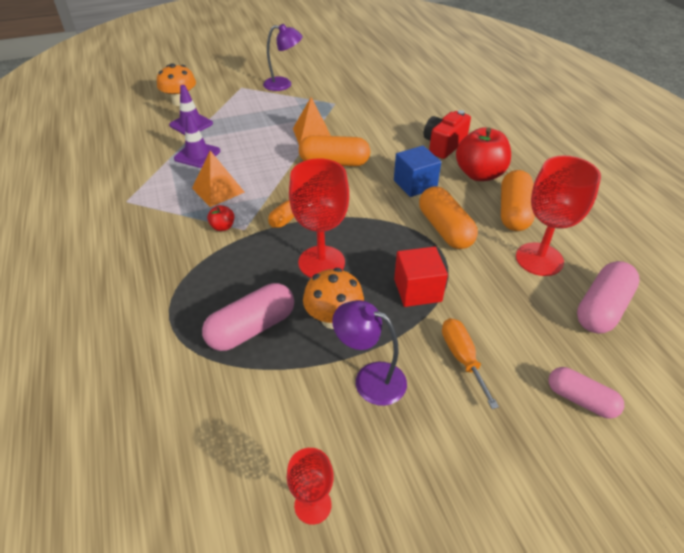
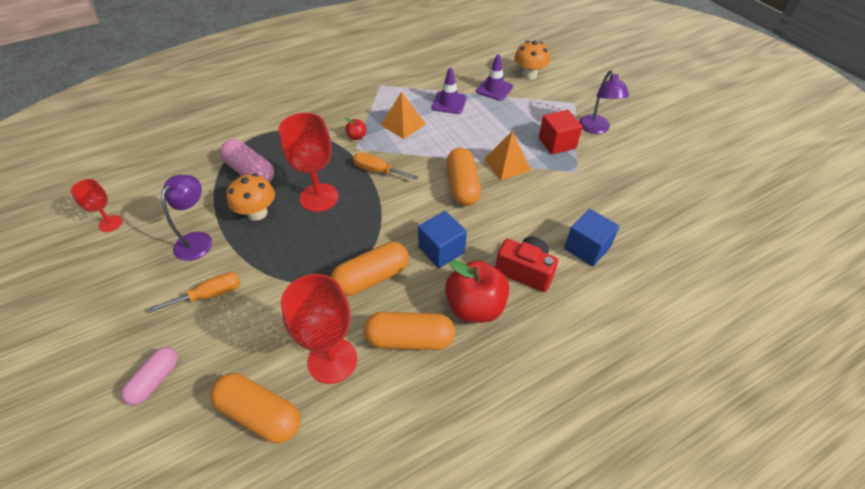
camera: 80 degrees right, 5 degrees up
(417, 290) = (287, 261): red cube -> red cube (557, 143)
(422, 115) = (587, 248): none -> blue cube
(601, 308) = (260, 414): pink capsule -> orange capsule

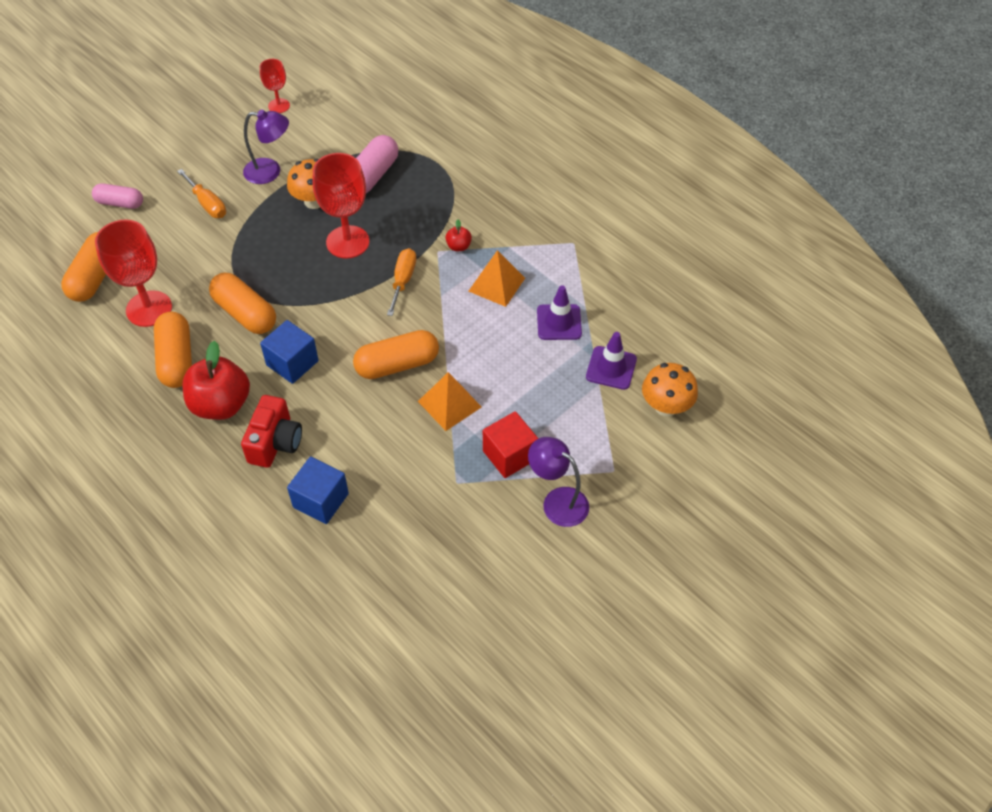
camera: 75 degrees right, 5 degrees up
(596, 129) = (557, 501): purple lamp -> purple lamp turned 60 degrees clockwise

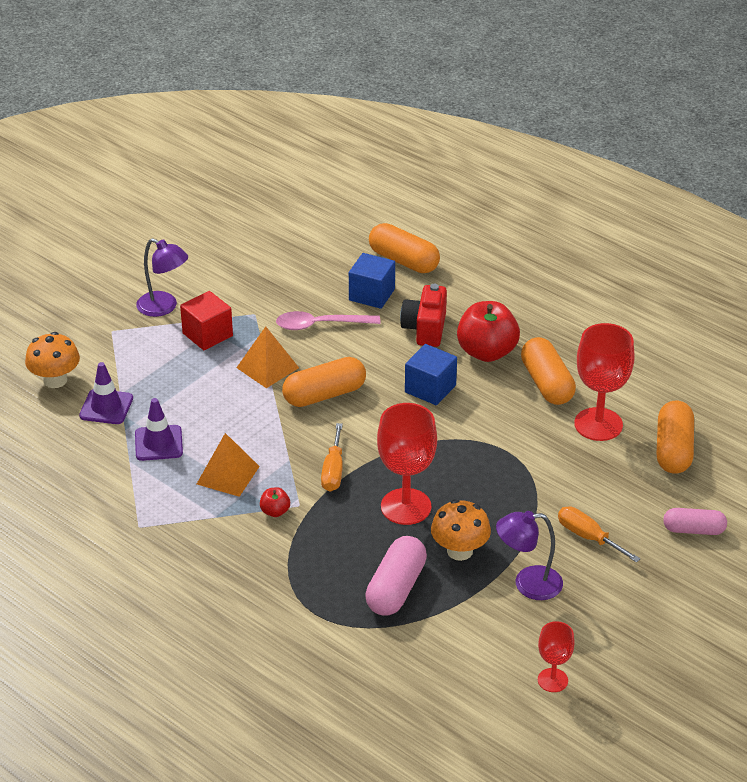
camera: 175 degrees right, 15 degrees down
(245, 313) = (495, 427): orange capsule -> orange capsule (403, 261)
(386, 458) = (320, 325): none -> pink spoon

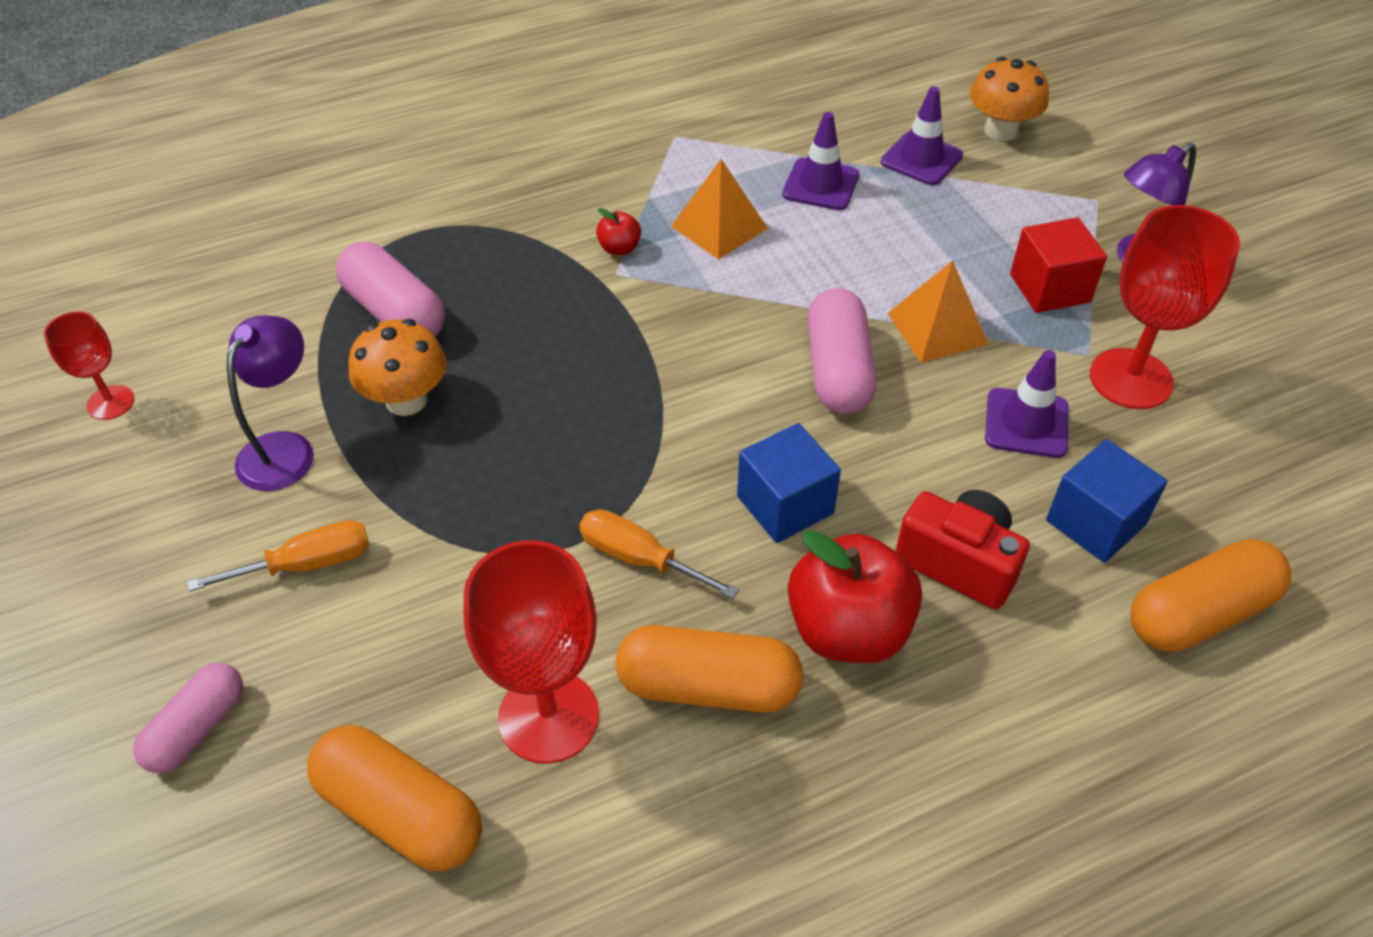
camera: 115 degrees right, 10 degrees up
(320, 325) = (1026, 423): pink spoon -> purple traffic cone
(324, 395) = (837, 370): orange capsule -> pink capsule
(333, 471) = (660, 326): orange screwdriver -> orange screwdriver (639, 558)
(406, 506) = (535, 375): red goblet -> red goblet (1130, 379)

